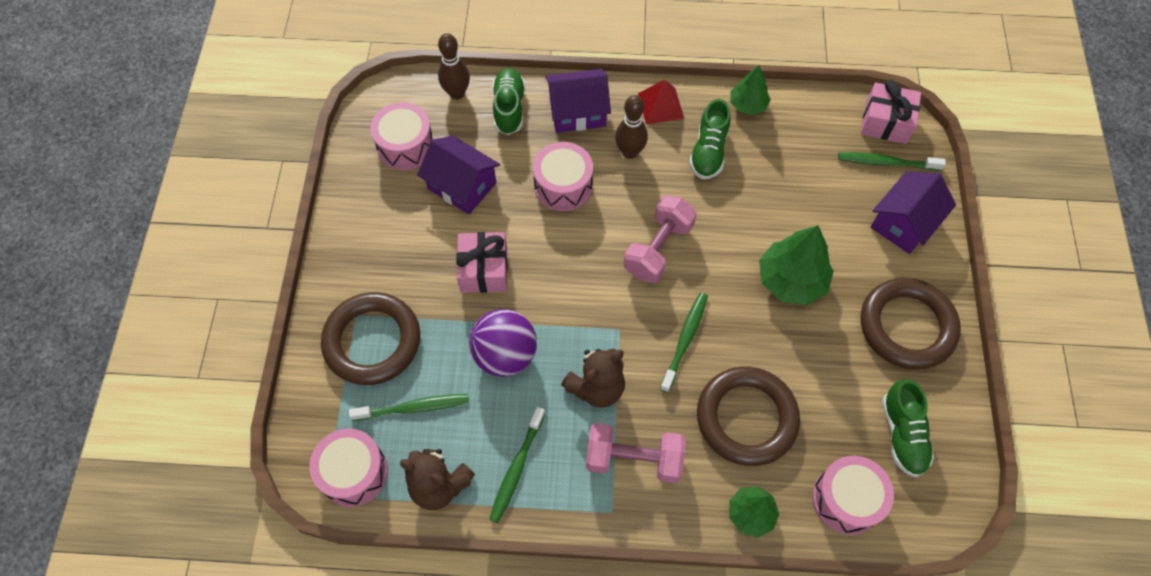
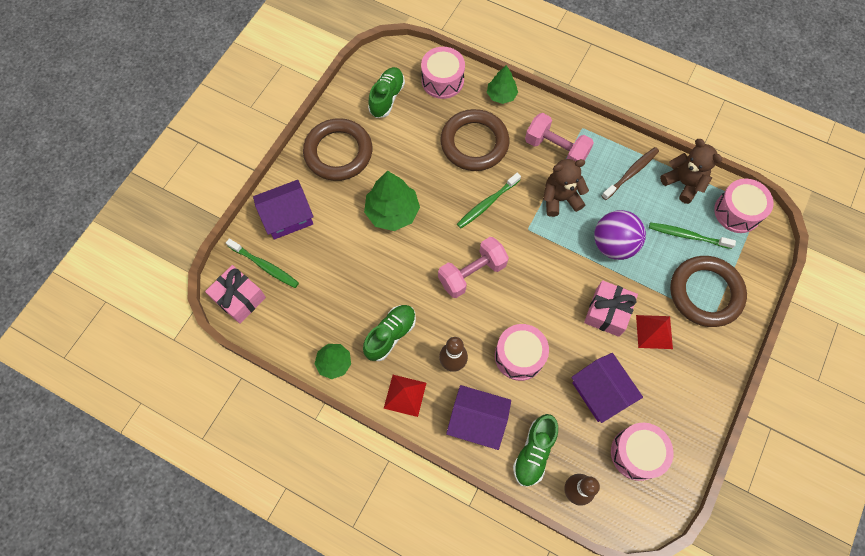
camera: 155 degrees left, 5 degrees up
(422, 271) = (654, 331): none -> red pyramid
(517, 468) = (631, 173): green toothbrush -> brown toothbrush

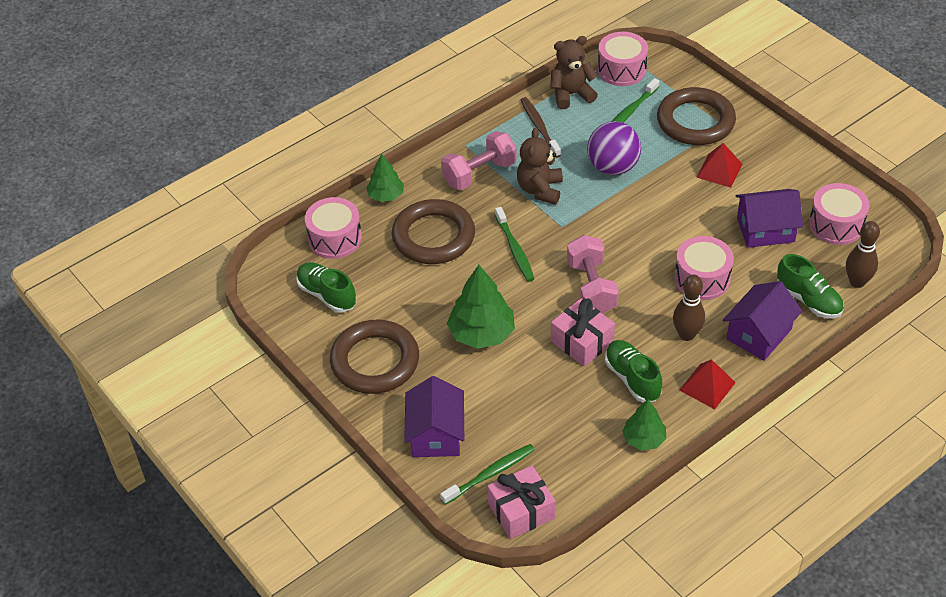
camera: 65 degrees left, 20 degrees down
(607, 312) = (684, 197): pink gift -> pink gift (582, 342)

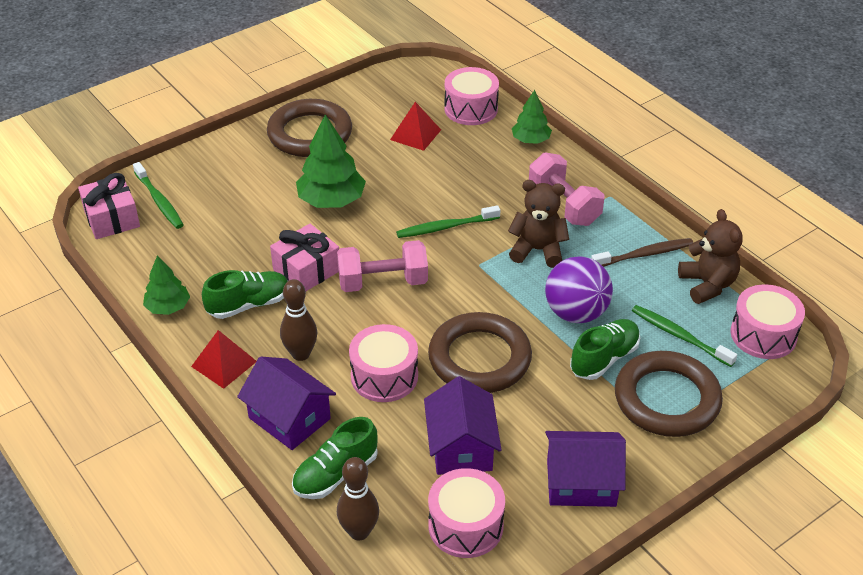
camera: 90 degrees right, 5 degrees down
(327, 295) = (397, 105): green shoe -> green shoe (604, 359)
(433, 236) = (469, 171): brown ring -> brown ring (479, 358)
(436, 434) = (215, 169): purple house -> purple house (581, 483)
(719, 170) = (572, 413): red pyramid -> red pyramid (415, 134)

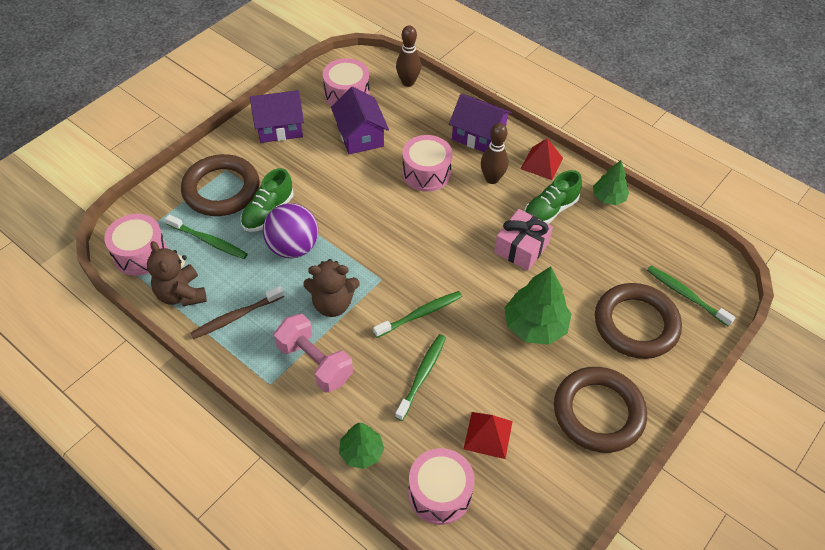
camera: 165 degrees right, 10 degrees up
(112, 219) = (711, 269): pink gift -> none
(335, 474) = (434, 108): green shoe -> none
(383, 282) = (455, 248): pink dumbbell -> none
(460, 180) = (422, 375): none -> green toothbrush
(479, 358) = (361, 197): brown ring -> brown ring (636, 324)

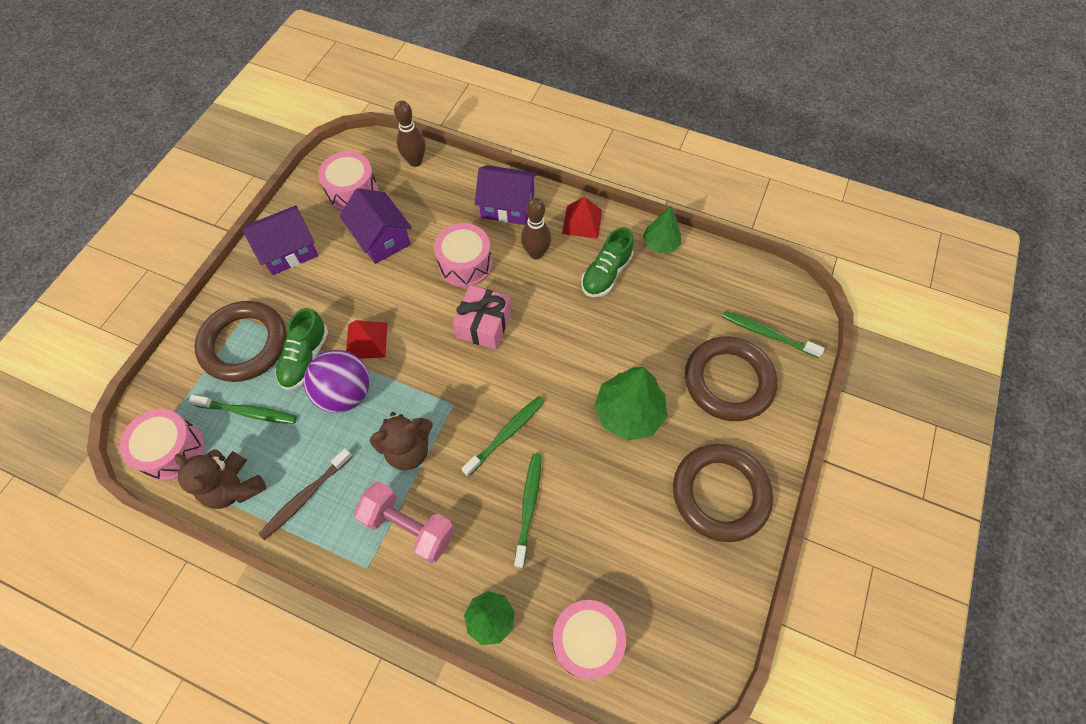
camera: 15 degrees left, 10 degrees up
(488, 435) = (617, 555): red pyramid -> red pyramid (366, 340)
(521, 248) = (589, 326): pink gift -> pink gift (484, 324)

